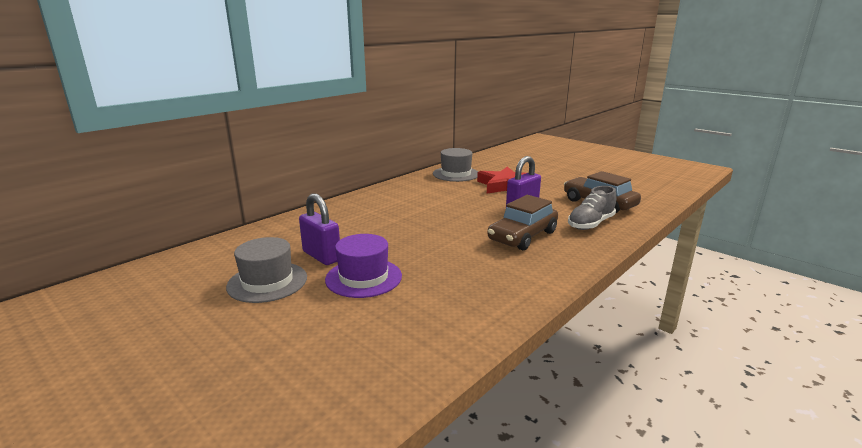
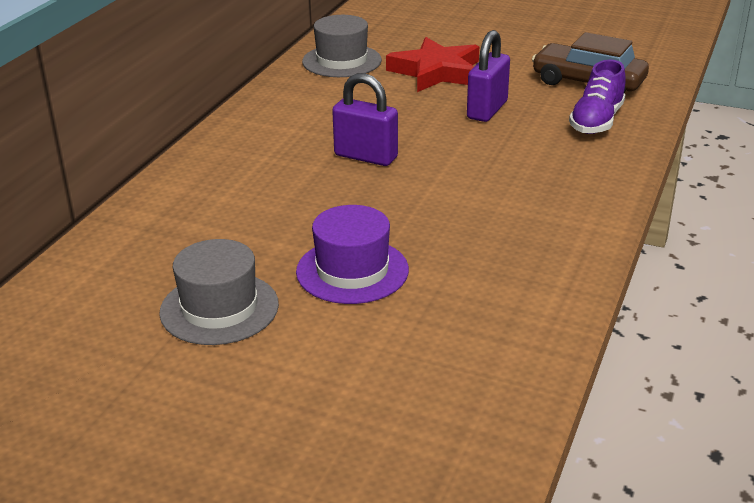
camera: 20 degrees left, 10 degrees up
(321, 256) = (260, 251): purple padlock -> purple padlock (366, 156)
(523, 236) = (520, 159): brown car -> none
(590, 224) = (596, 121): grey shoe -> purple shoe

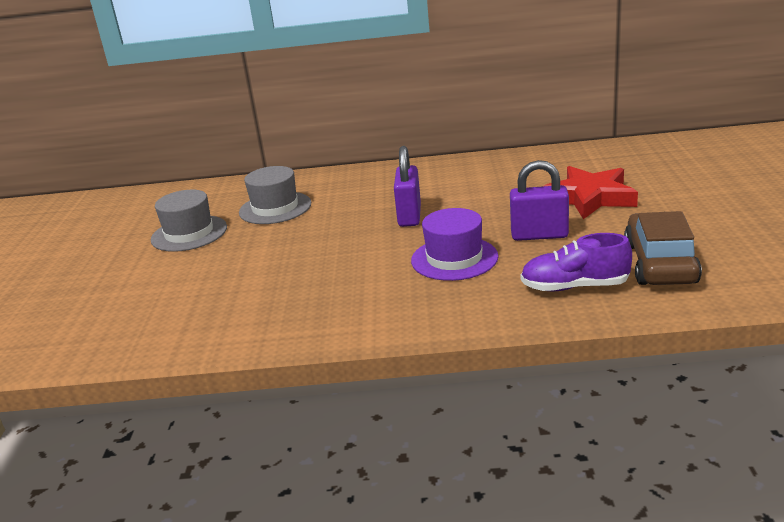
camera: 70 degrees right, 5 degrees down
(342, 61) = (563, 163): grey hat -> grey hat (275, 208)
(352, 271) = (248, 257): purple hat -> purple hat (454, 258)

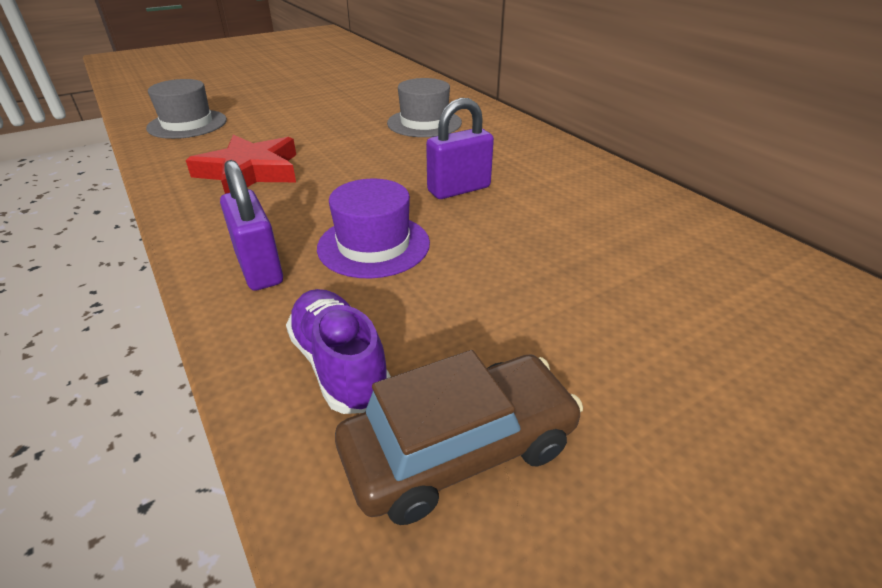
camera: 55 degrees right, 10 degrees up
(189, 233) = (353, 107): grey hat -> grey hat (187, 124)
(539, 235) = (474, 292): purple padlock -> purple padlock (259, 268)
(589, 198) = (631, 308): red star -> red star (250, 172)

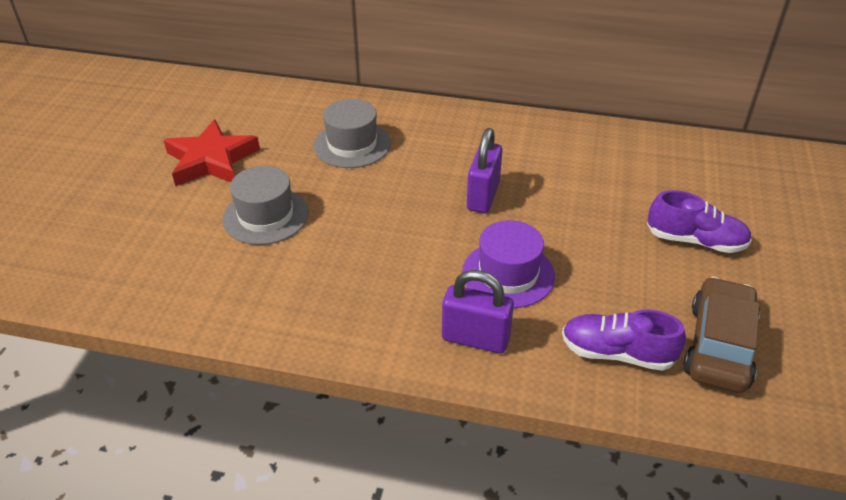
camera: 45 degrees left, 5 degrees up
(187, 124) = (136, 268): grey hat -> grey hat (266, 216)
(250, 172) = (310, 277): red star -> red star (211, 160)
(620, 333) = (695, 241): none -> purple shoe

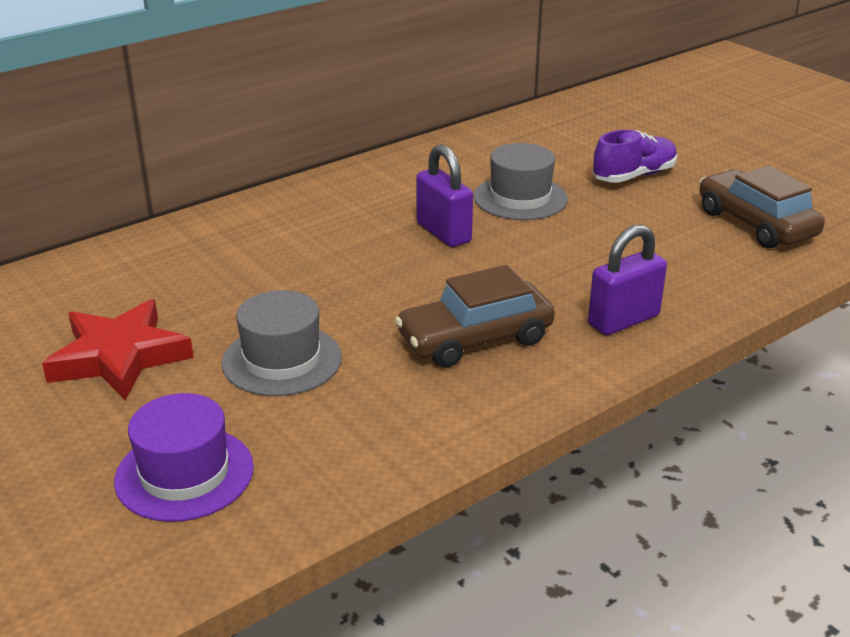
camera: 50 degrees left, 10 degrees down
(352, 144) = (250, 262): grey hat -> grey hat (520, 198)
(371, 280) = (475, 339): none -> brown car
(508, 274) = (563, 268): purple hat -> purple hat (184, 474)
(617, 353) = (716, 266): purple shoe -> none

